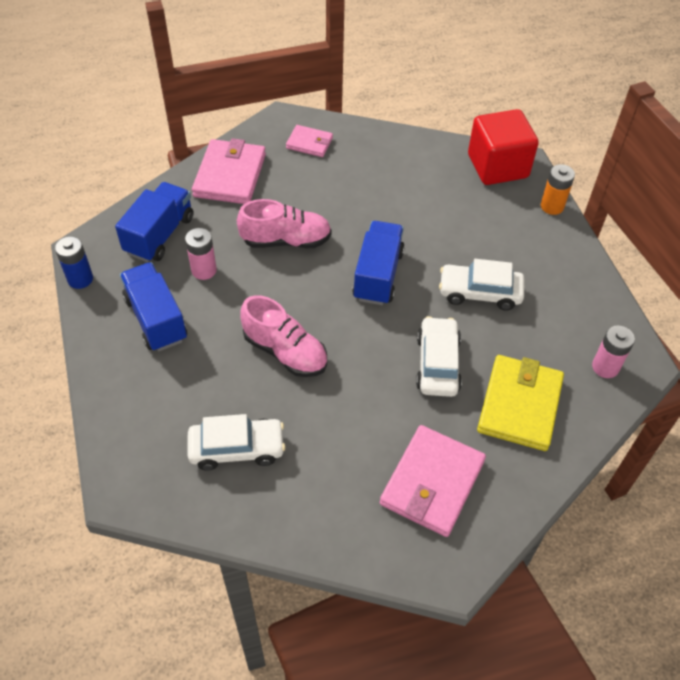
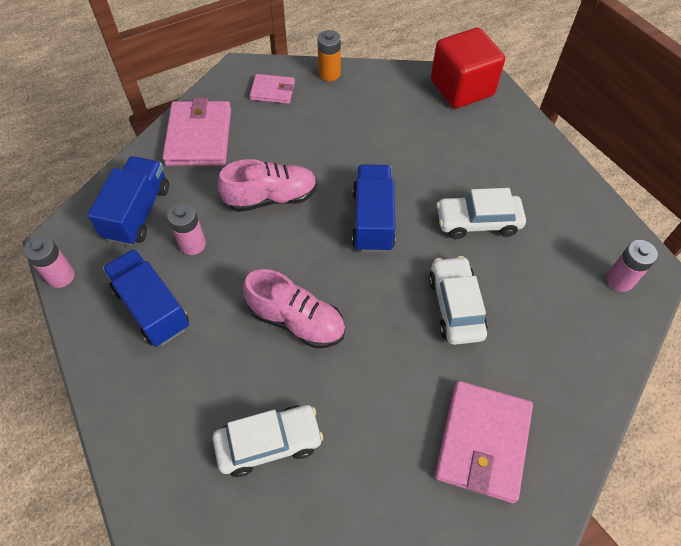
camera: 10 degrees left, 5 degrees up
(80, 279) = (61, 276): blue battery -> pink battery
(519, 405) = (547, 337): yellow wallet -> none
(552, 206) = (523, 121): orange battery -> orange battery (329, 73)

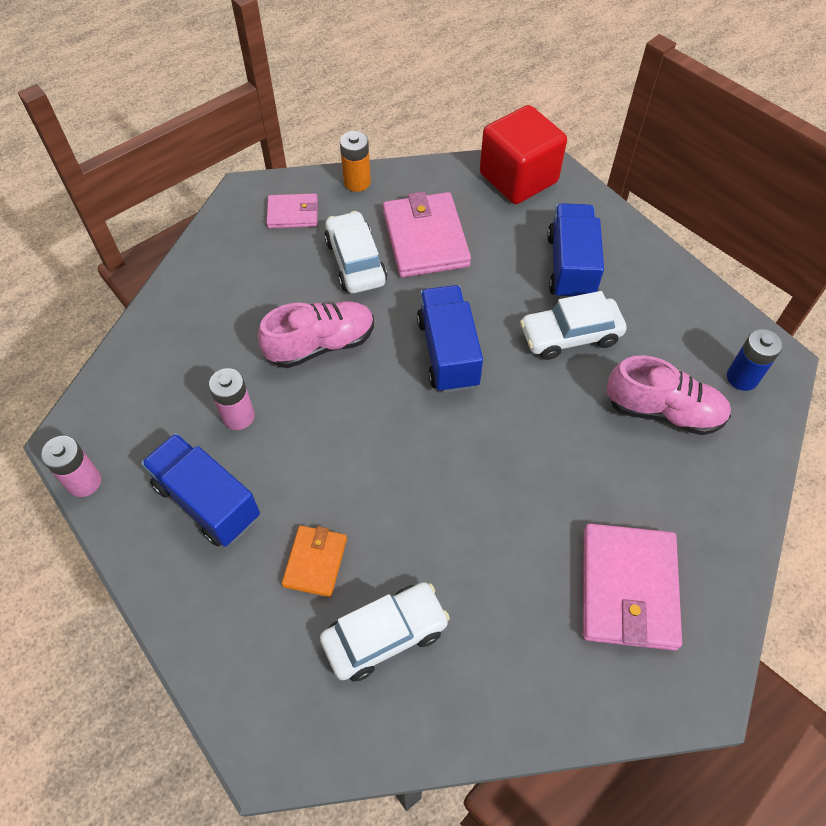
camera: 10 degrees left, 0 degrees up
(138, 212) = (162, 388): blue truck -> blue truck (570, 267)
(199, 137) = (215, 283): pink wallet -> pink wallet (425, 239)
(226, 372) = (315, 562): none -> orange wallet
(297, 321) = (385, 487): pink shoe -> pink shoe (663, 411)
(455, 306) = (565, 438): white car -> white car (355, 262)
(619, 280) = (742, 378): pink battery -> blue battery

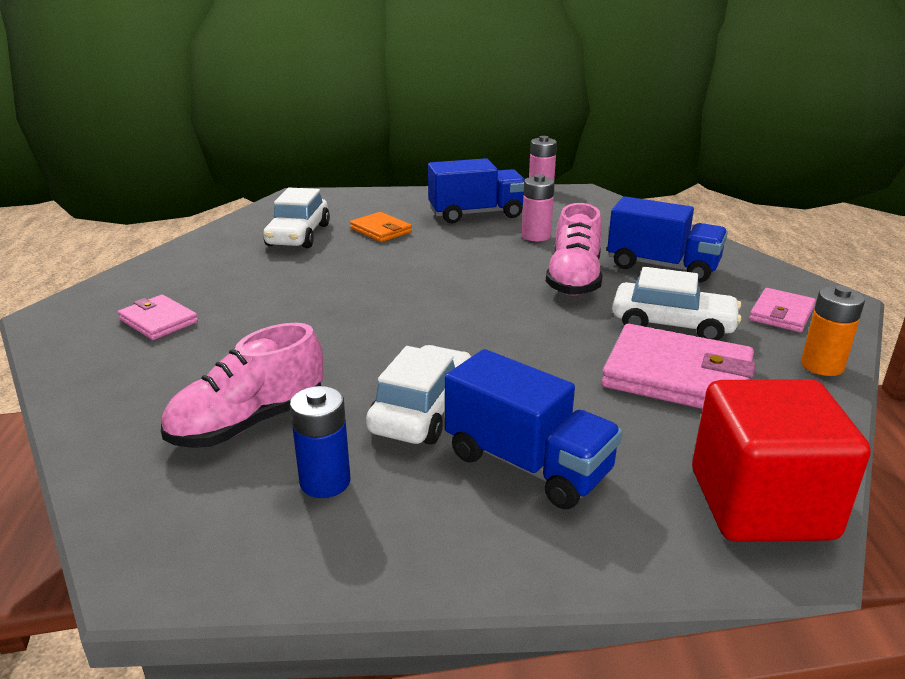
camera: 125 degrees right, 30 degrees down
(448, 352) = (492, 331): blue truck -> blue truck (662, 266)
(628, 588) = (158, 321): pink wallet -> pink wallet, size x0.56
(742, 378) = (184, 514): blue battery -> blue battery (325, 482)

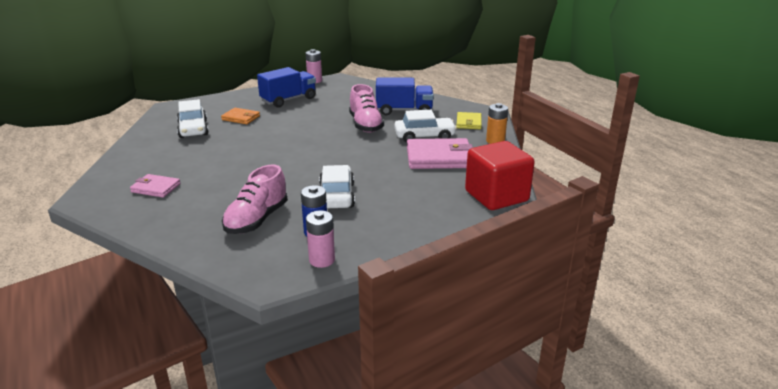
camera: 25 degrees left, 0 degrees up
(527, 464) = (398, 205): blue truck -> none
(536, 236) = (330, 106): pink battery -> pink battery (322, 260)
(781, 314) = (469, 123): pink wallet -> yellow wallet

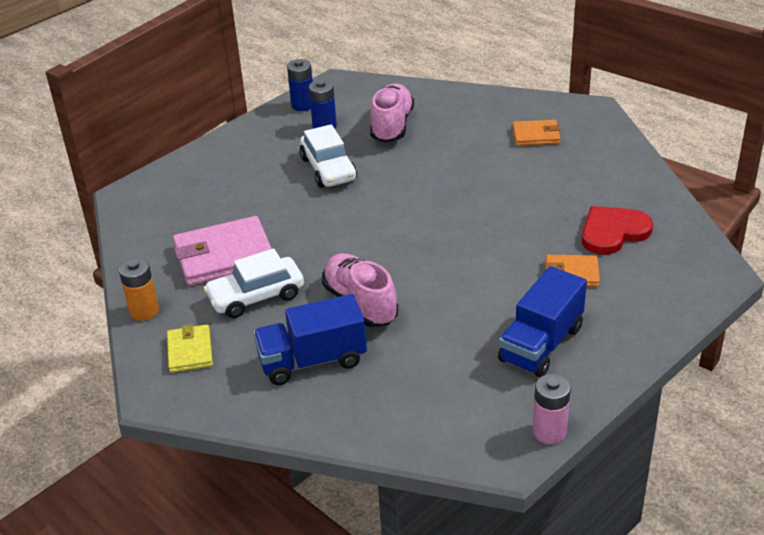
camera: 165 degrees right, 10 degrees up
(156, 188) = (536, 135): pink wallet -> orange wallet
(193, 129) = (613, 232): white car -> red heart
(322, 260) = (303, 105): pink battery -> blue battery
(496, 196) = (144, 208): red cube -> none

